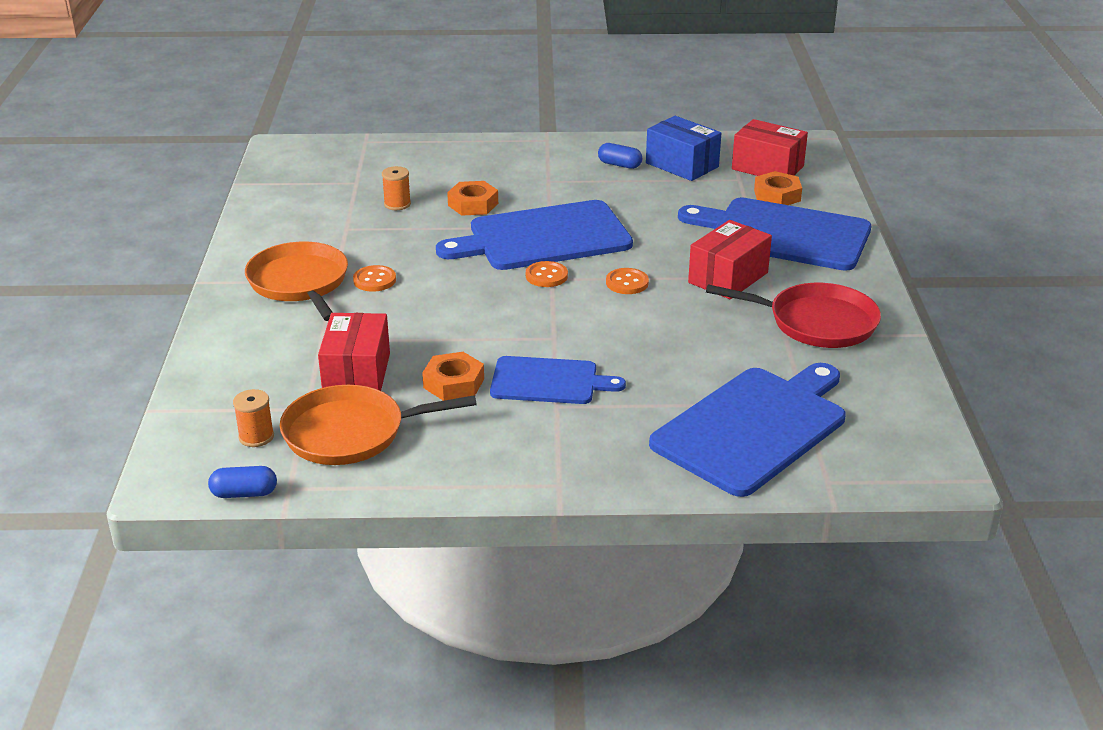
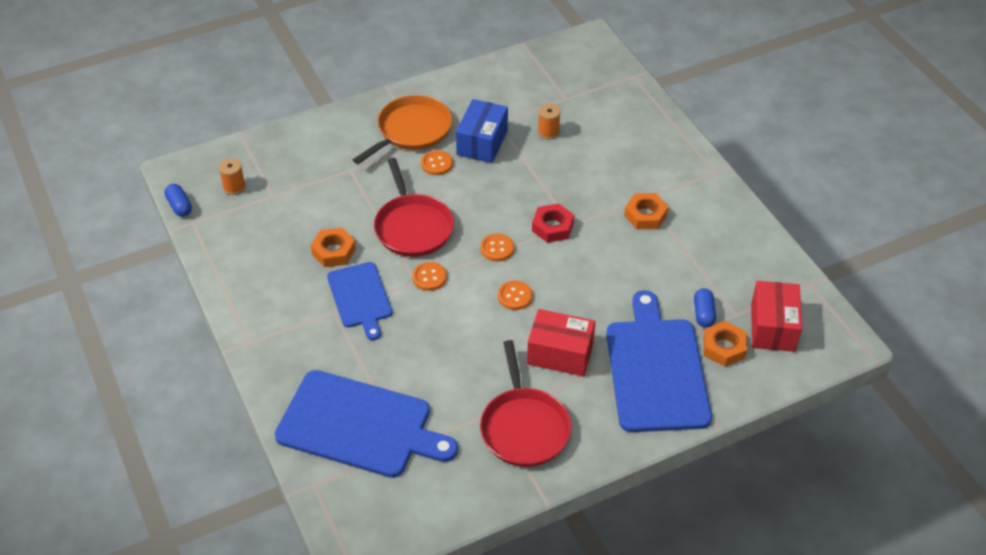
camera: 65 degrees right, 15 degrees up
(350, 433) = (257, 225): orange pan -> none
(357, 374) = (320, 202): red box -> none
(464, 319) = (413, 227): none -> red pan
(473, 204) = (576, 171): orange nut -> orange nut (645, 215)
(543, 237) = (552, 227): blue cutting board -> red nut
(555, 327) = (429, 277): none -> orange button
(619, 165) = (704, 230): blue capsule -> blue capsule (703, 314)
(682, 165) = (734, 269): blue box -> blue box (482, 142)

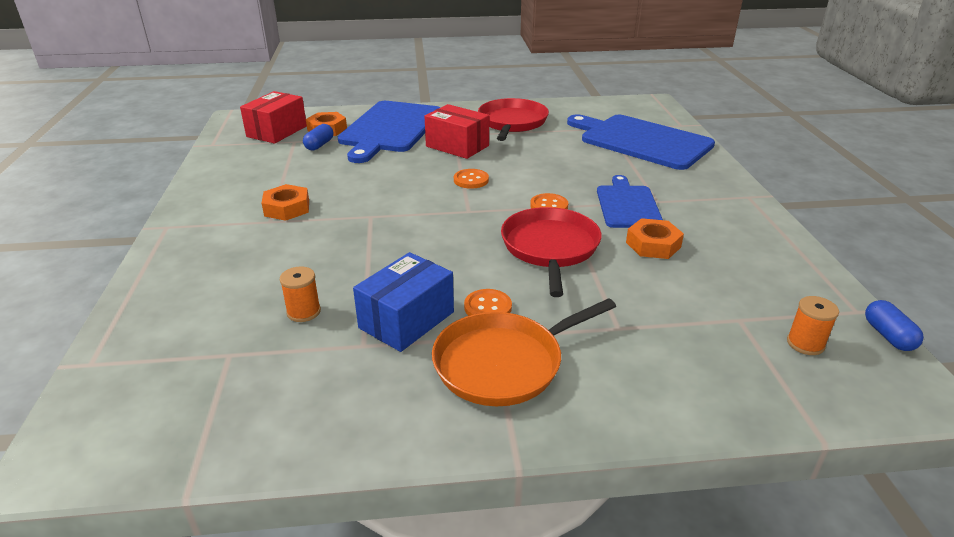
camera: 160 degrees left, 15 degrees down
(497, 248) = (464, 213): orange button -> none
(552, 227) = (392, 218): red nut -> none

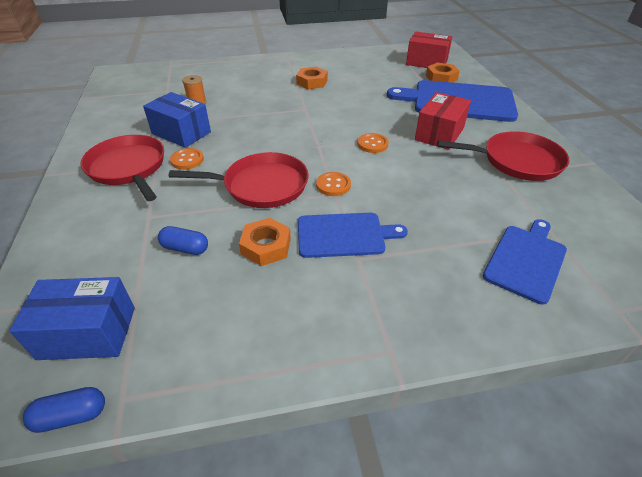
camera: 85 degrees right, 10 degrees up
(319, 145) = (411, 79): blue capsule -> blue capsule (185, 248)
(503, 363) = (128, 168): orange pan -> red pan
(642, 141) = (526, 260): blue cutting board -> blue cutting board, size x0.59
(805, 344) = (88, 332): orange spool -> blue box

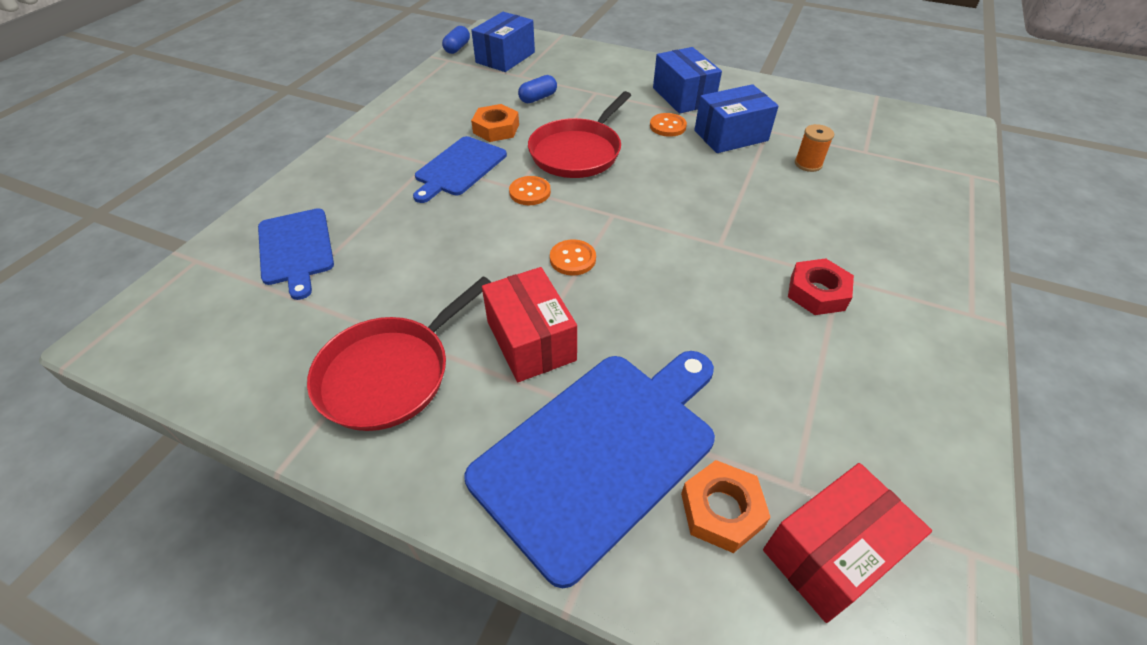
camera: 125 degrees right, 5 degrees up
(128, 168) = (683, 96): red pan -> blue box
(312, 82) = (817, 292): orange nut -> red nut

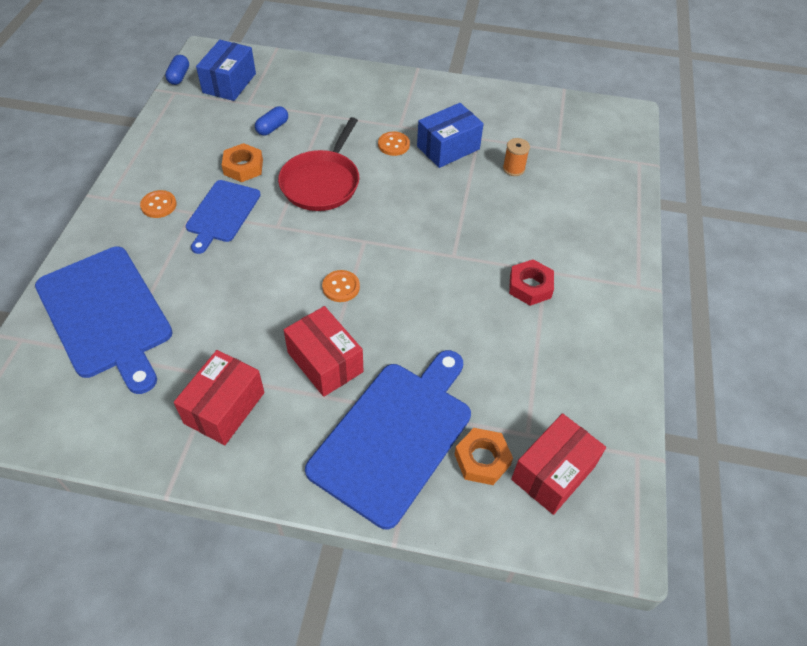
camera: 15 degrees left, 5 degrees up
(296, 249) = (106, 314): blue cutting board -> blue cutting board, size x1.69
(389, 374) = (224, 408): red pan -> red box
(530, 192) = (290, 229): orange button -> orange button (159, 205)
(683, 96) = (401, 110): blue box -> none

